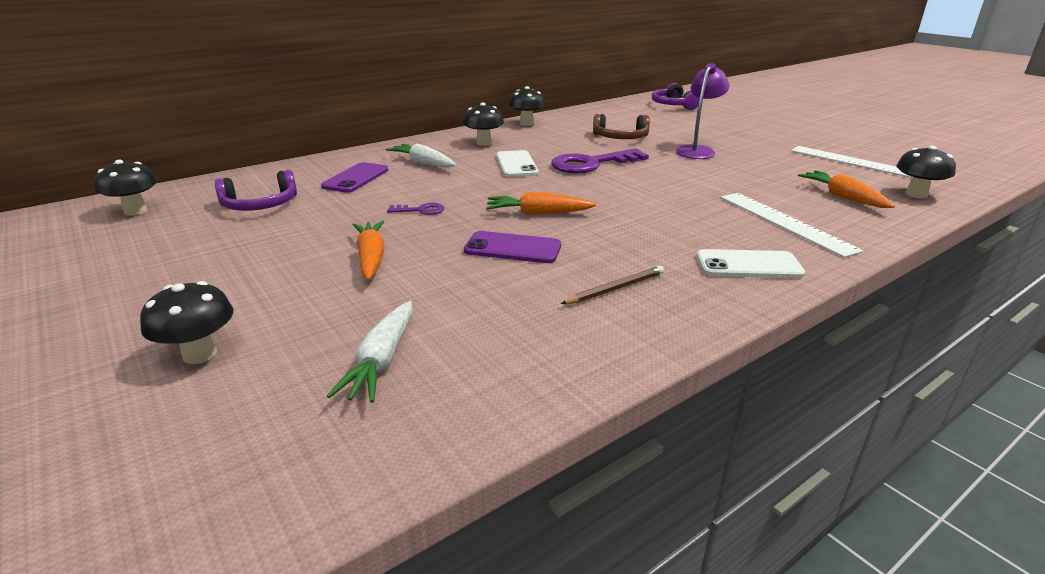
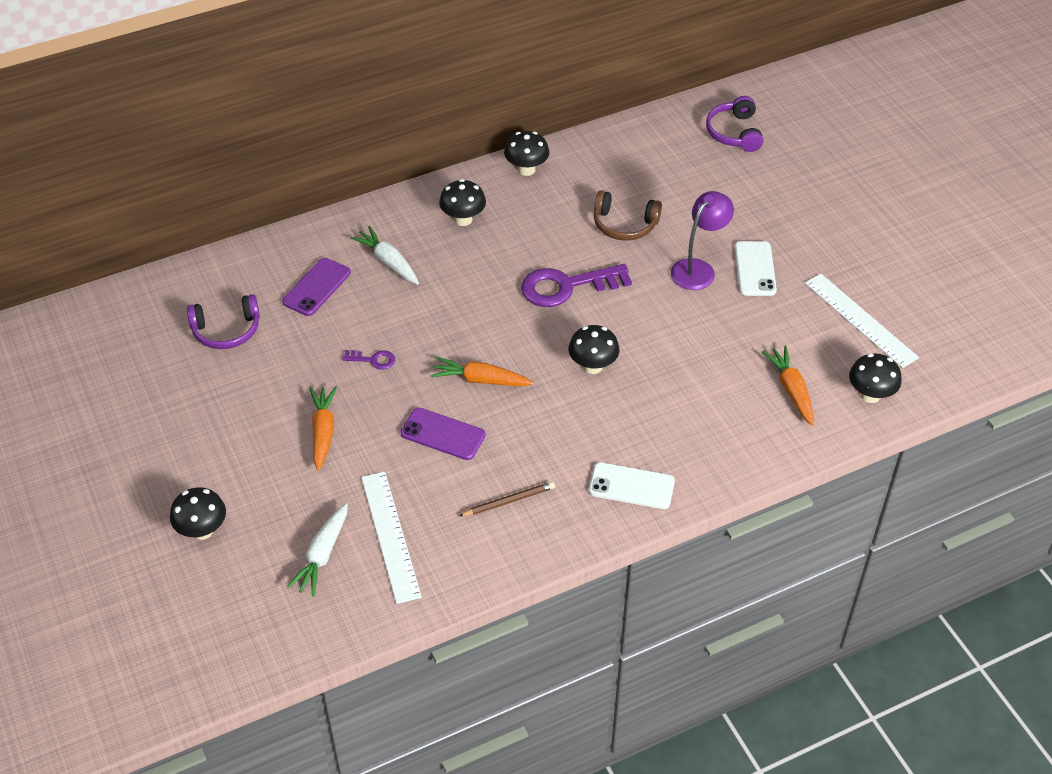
camera: 10 degrees right, 20 degrees up
(135, 211) = (116, 327): black mushroom -> black mushroom (593, 366)
(516, 164) = (486, 277): white phone -> white phone (755, 269)
(785, 222) = (703, 427): white ruler -> white ruler (390, 536)

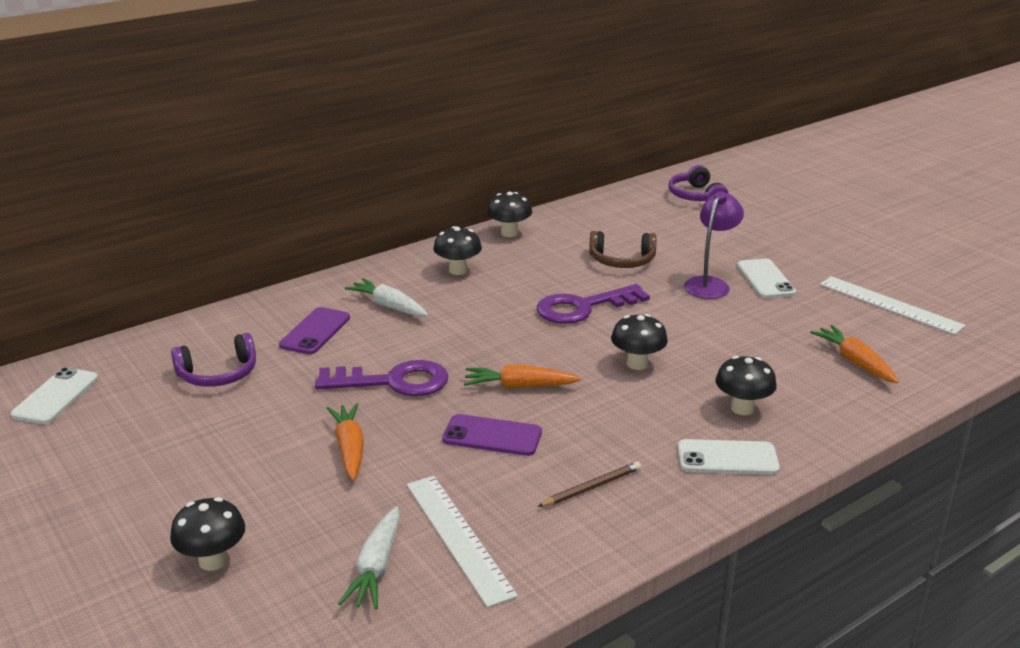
camera: 10 degrees left, 20 degrees down
(91, 339) = (56, 396): none -> white phone
(373, 360) = (393, 382): purple key -> purple key, size x2.19
(870, 395) = (937, 358): black mushroom -> black mushroom (742, 408)

